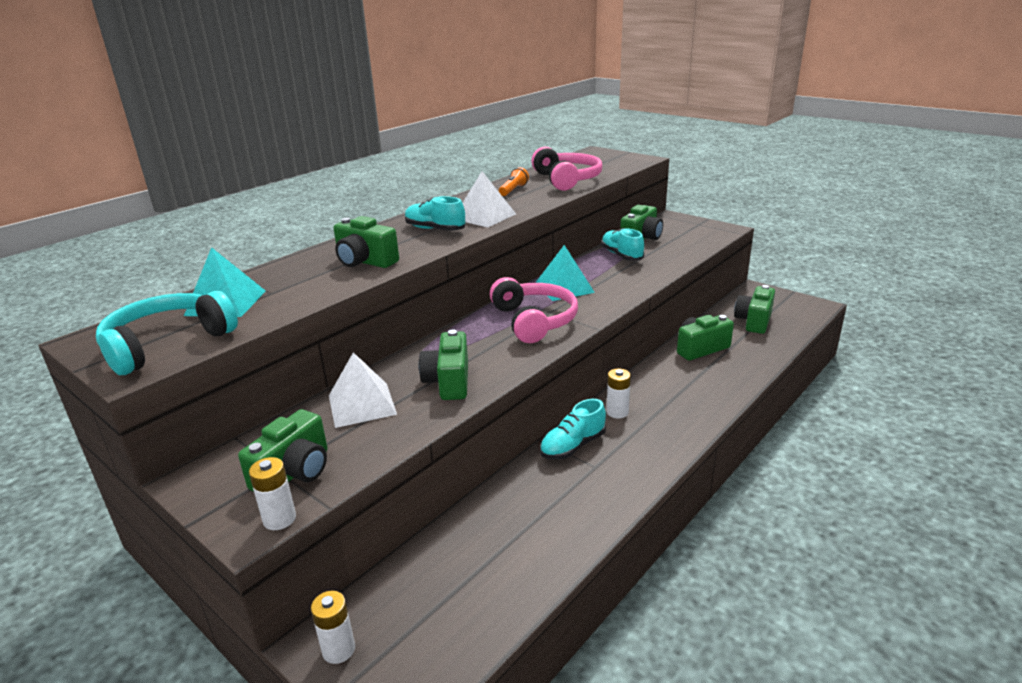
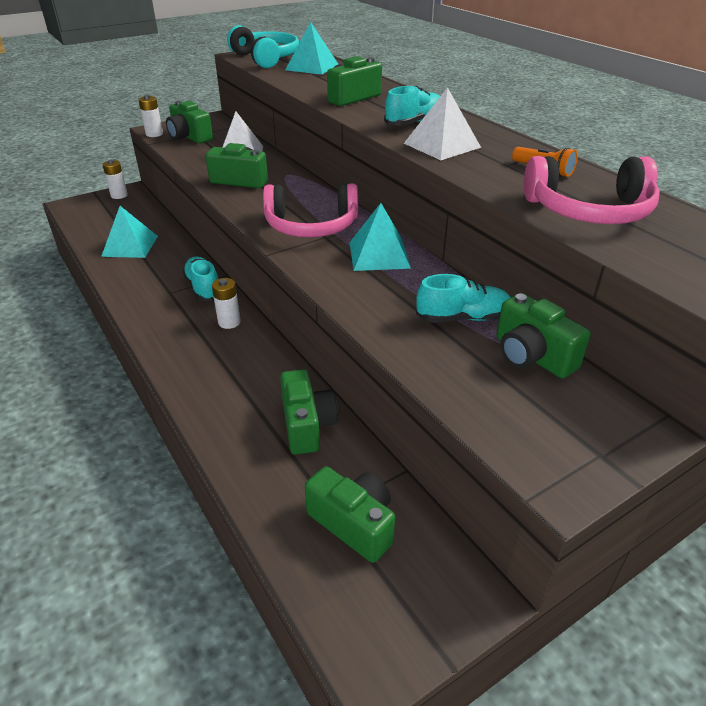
camera: 105 degrees right, 10 degrees up
(511, 546) = (130, 246): none -> turquoise pyramid

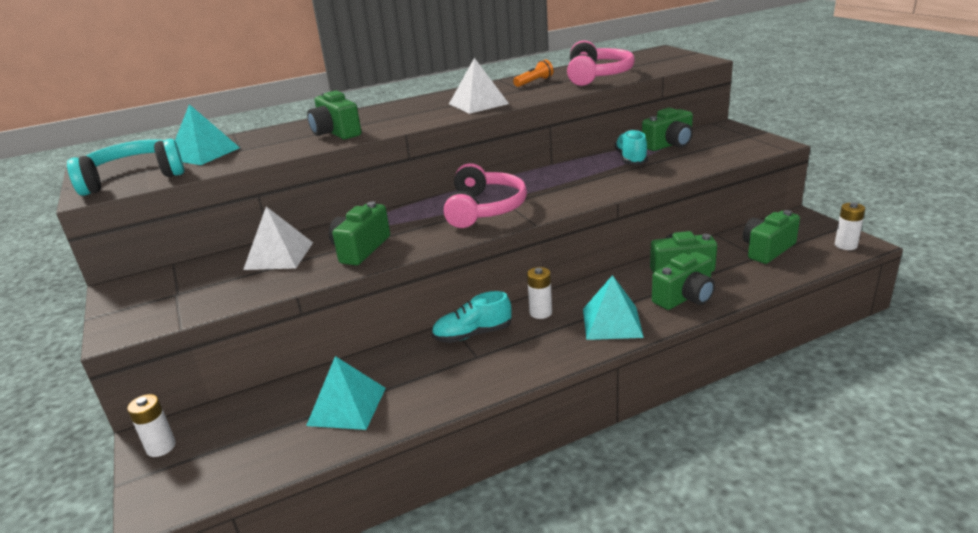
camera: 80 degrees left, 10 degrees down
(154, 134) = (142, 329): white battery -> white battery (845, 245)
(189, 137) = (184, 297): green camera -> green camera (685, 297)
(379, 255) = (543, 183): turquoise pyramid -> turquoise pyramid (612, 322)
(414, 123) = (423, 111): turquoise shoe -> none

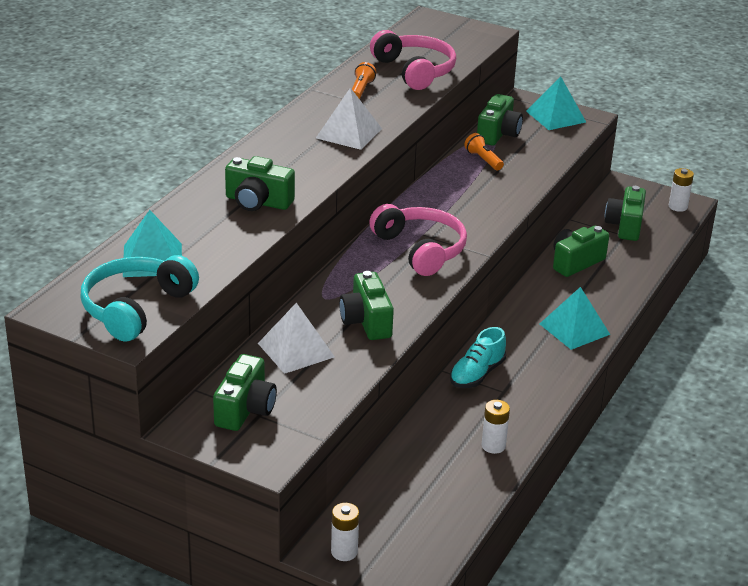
camera: 40 degrees left, 5 degrees up
(347, 406) = (452, 465): turquoise pyramid -> turquoise pyramid (556, 116)
(540, 312) = (509, 337): white battery -> white battery (493, 446)
(631, 159) = (483, 160): turquoise shoe -> orange flashlight
(685, 297) = (606, 289): green camera -> green camera (245, 409)

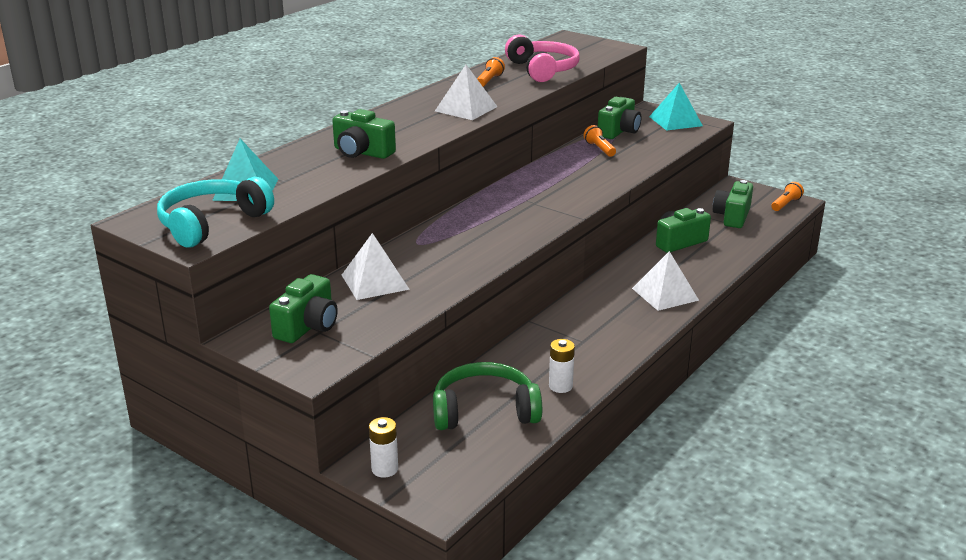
camera: 10 degrees right, 5 degrees down
(366, 321) = (450, 263): green camera -> none
(421, 249) = (520, 211): pink headphones -> none
(424, 479) = (484, 410): none -> green headphones
(477, 374) = (561, 325): turquoise shoe -> none
(574, 329) = (665, 294): turquoise pyramid -> white pyramid
(678, 207) = (785, 204): white battery -> orange flashlight

